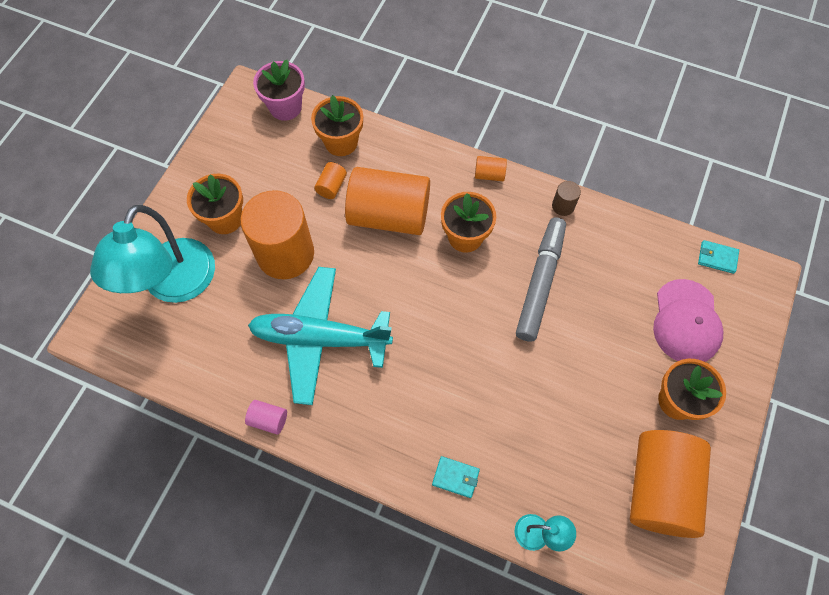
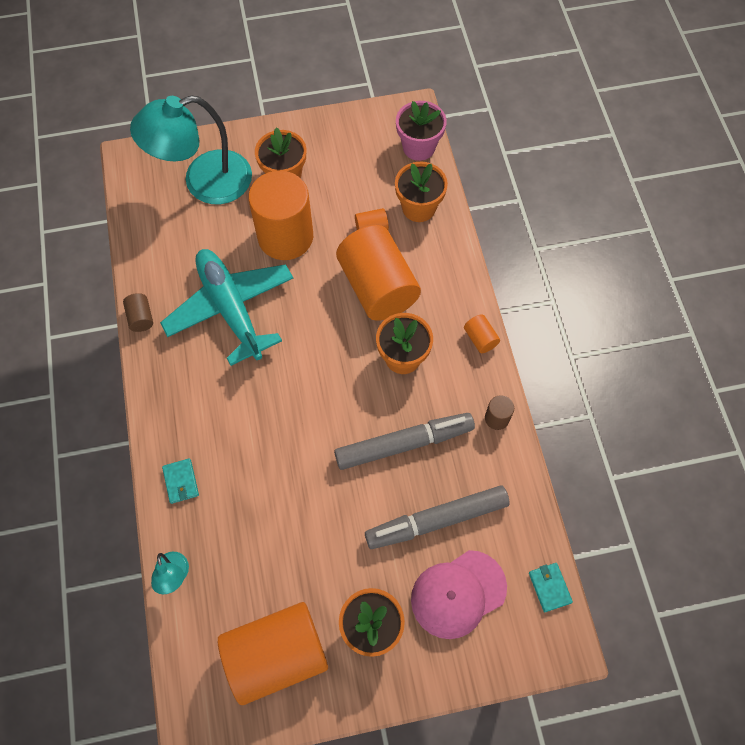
camera: 55 degrees right, 0 degrees up
(268, 420) = (141, 318): pink cylinder -> brown cylinder
(619, 298) = (437, 520): none -> grey marker

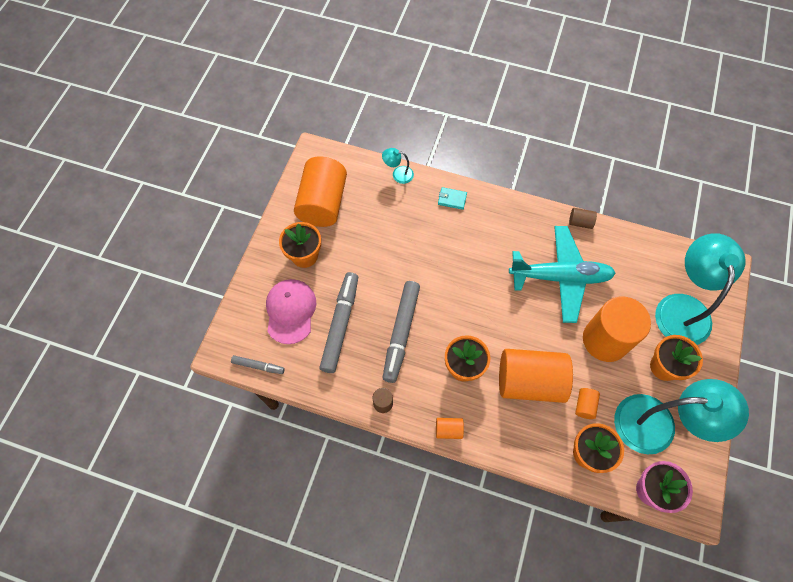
camera: 120 degrees right, 0 degrees up
(351, 162) = (658, 425): none -> turquoise lamp
(549, 587) = (258, 366): turquoise wallet -> grey marker

